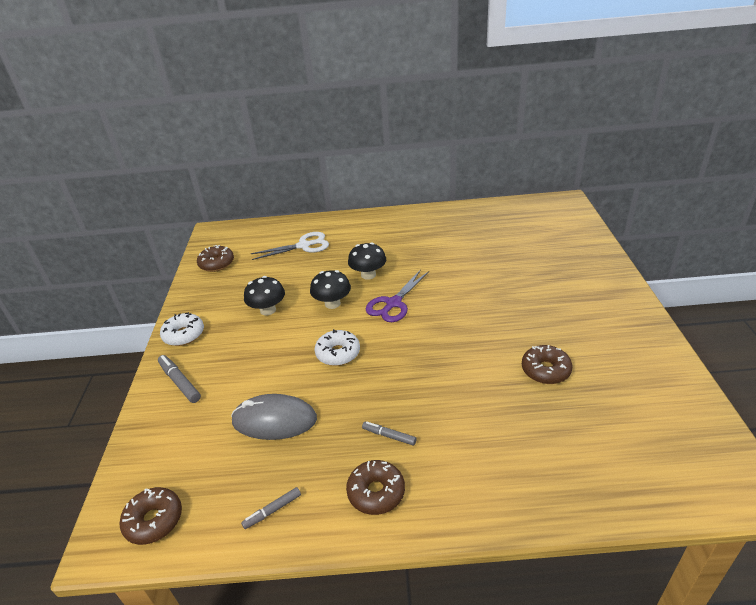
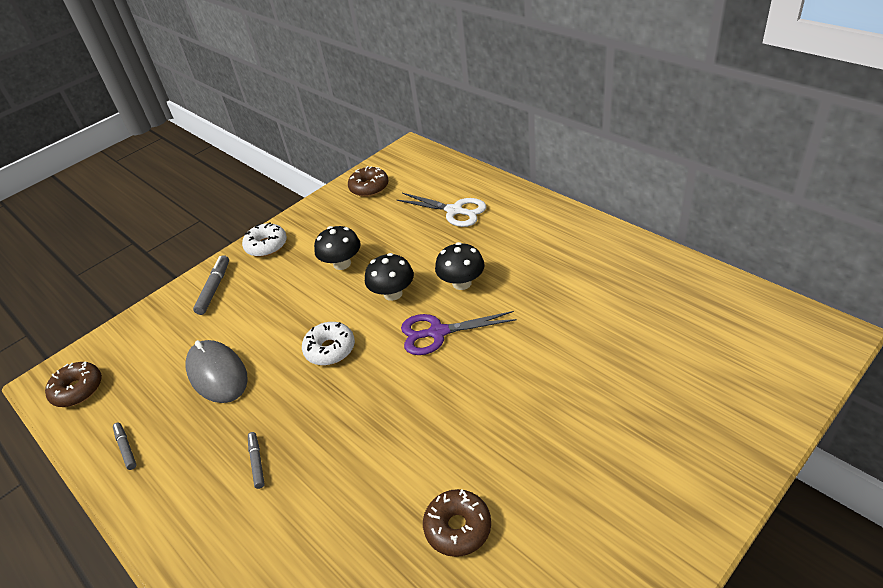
camera: 50 degrees right, 5 degrees up
(272, 511) = (126, 448): grey marker -> grey marker turned 45 degrees clockwise
(376, 492) = (187, 501): brown donut -> none

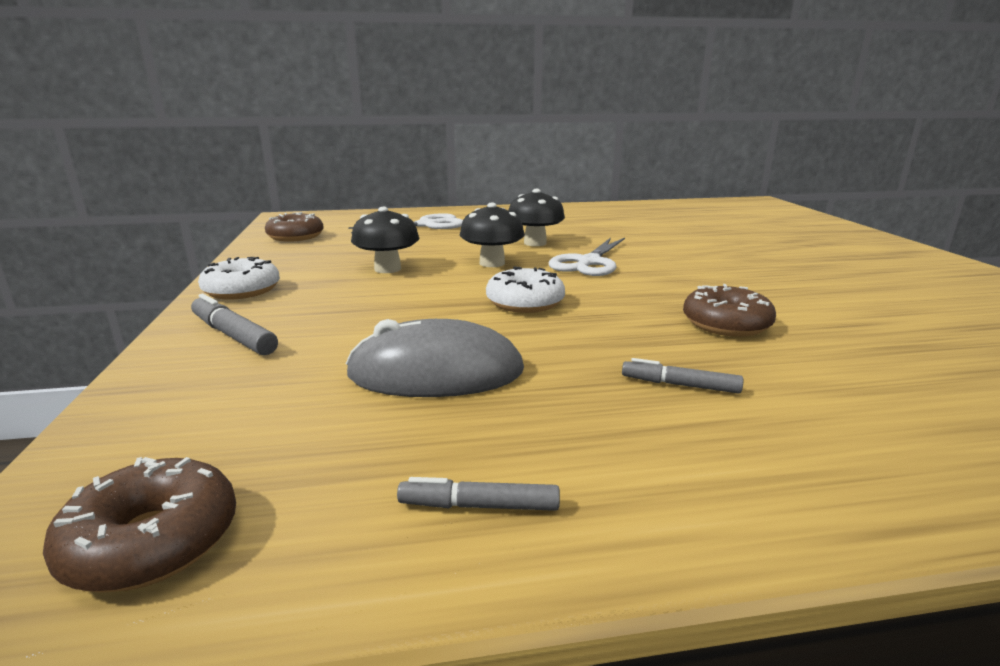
camera: 60 degrees left, 20 degrees down
(438, 332) = (588, 262): purple scissors -> white scissors
(458, 527) = (886, 312): brown donut -> brown donut (726, 324)

